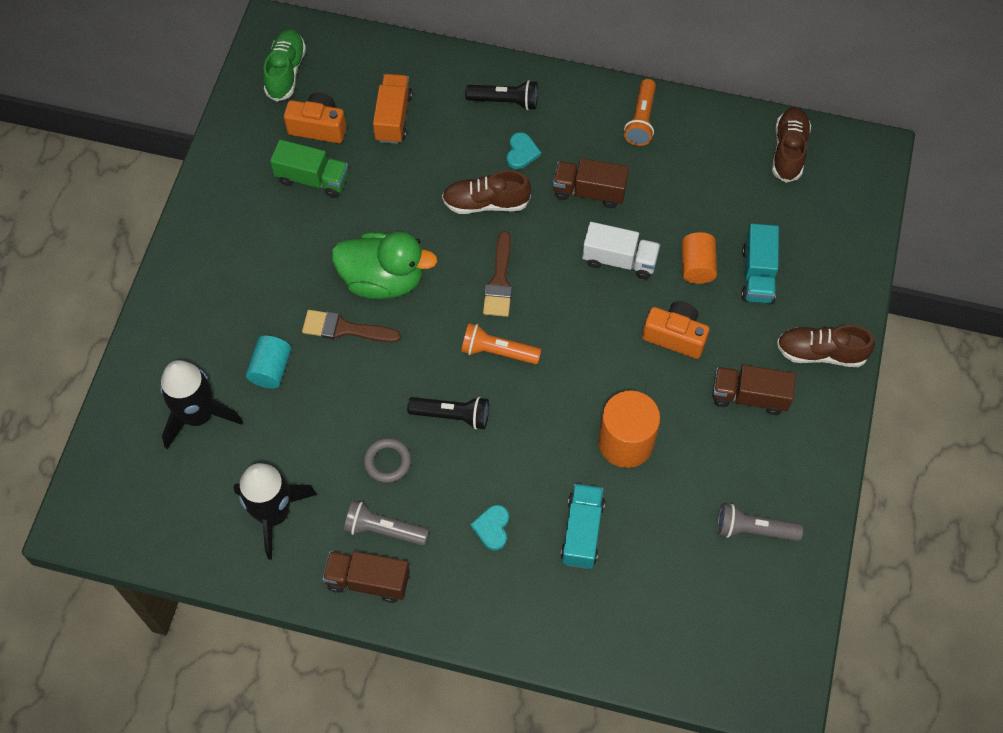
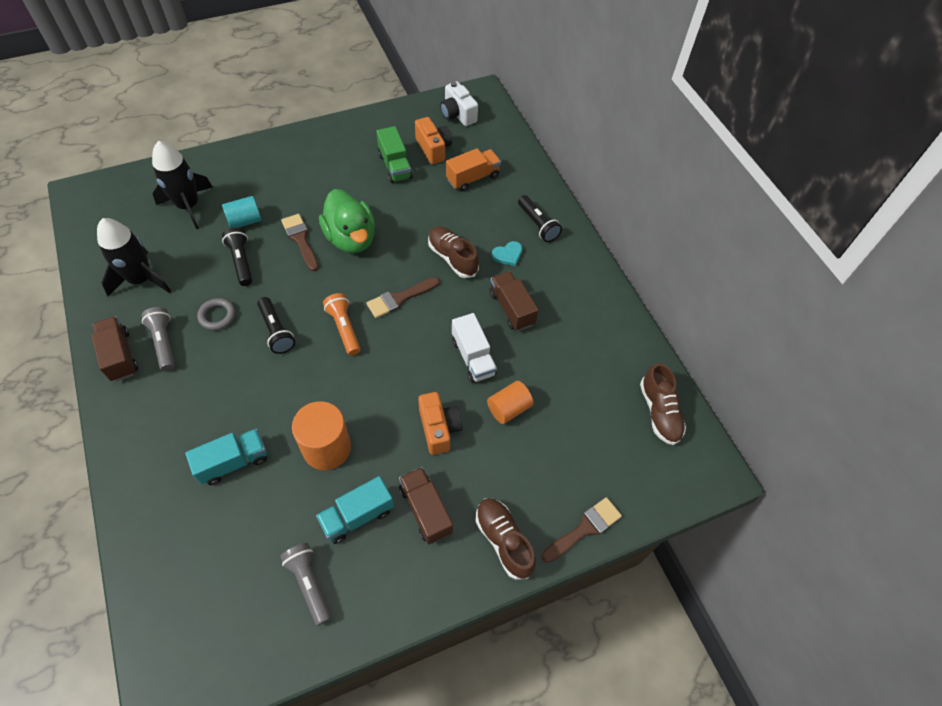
camera: 50 degrees right, 5 degrees down
(286, 72) = (457, 114): green shoe -> white camera
(329, 402) = (241, 262): none -> black flashlight
(492, 528) = (203, 404): turquoise heart -> none
(641, 120) = (596, 305): orange flashlight -> none
(757, 275) = (535, 453): turquoise truck -> turquoise truck (357, 516)
(788, 151) = (659, 412): brown shoe -> brown shoe turned 105 degrees clockwise
(853, 284) = (584, 528): none -> brown brush

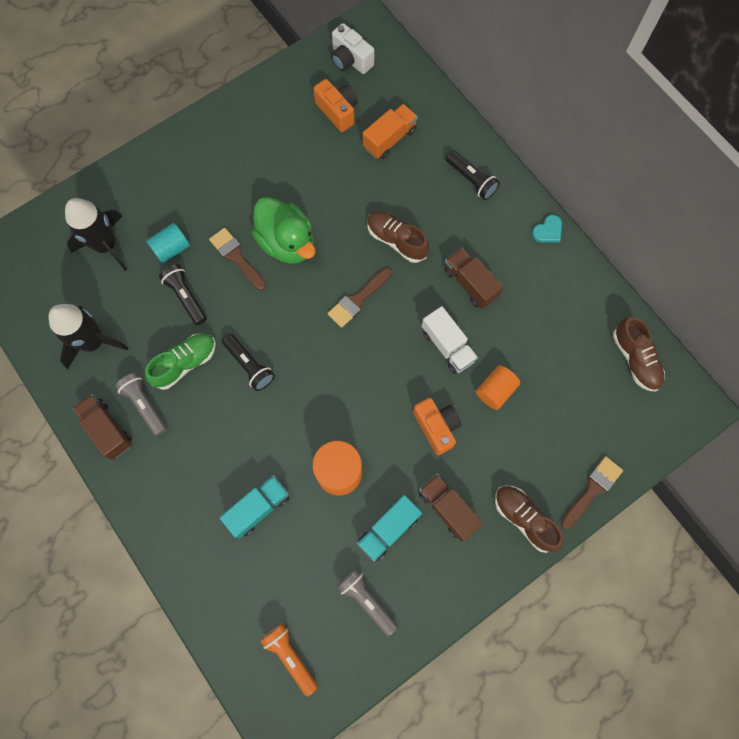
camera: 10 degrees left, 15 degrees up
(217, 316) = (185, 363): grey ring -> green shoe
(344, 328) = (314, 346): orange flashlight -> orange flashlight (290, 656)
(395, 166) = (304, 143): green truck -> none
(508, 255) = (450, 223): turquoise heart -> turquoise heart (548, 231)

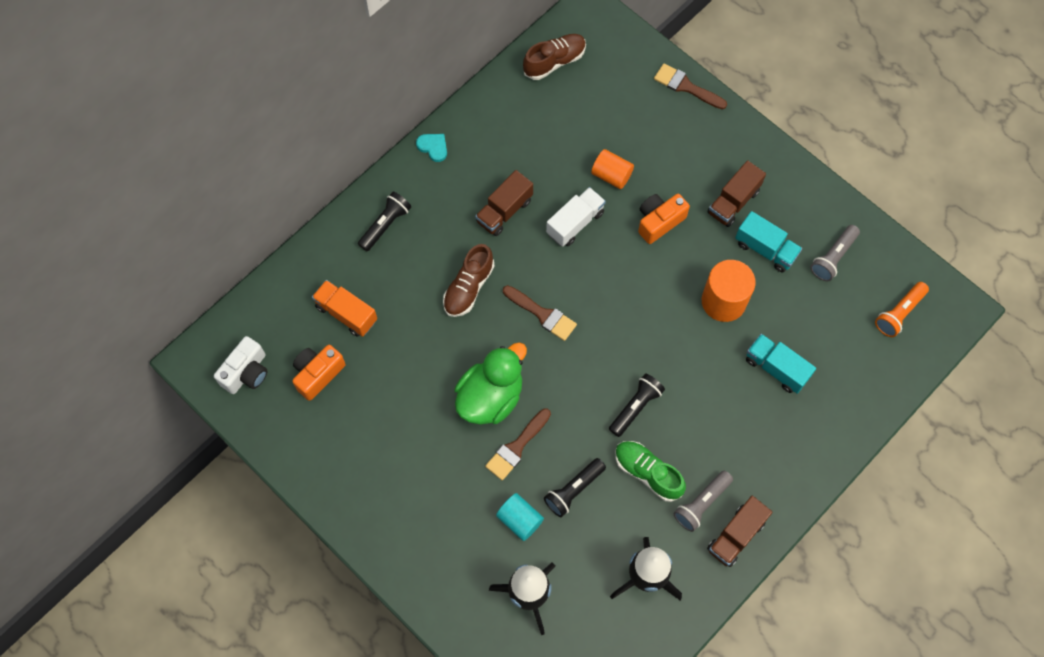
camera: 100 degrees left, 5 degrees down
(524, 519) = (726, 138): brown shoe -> none

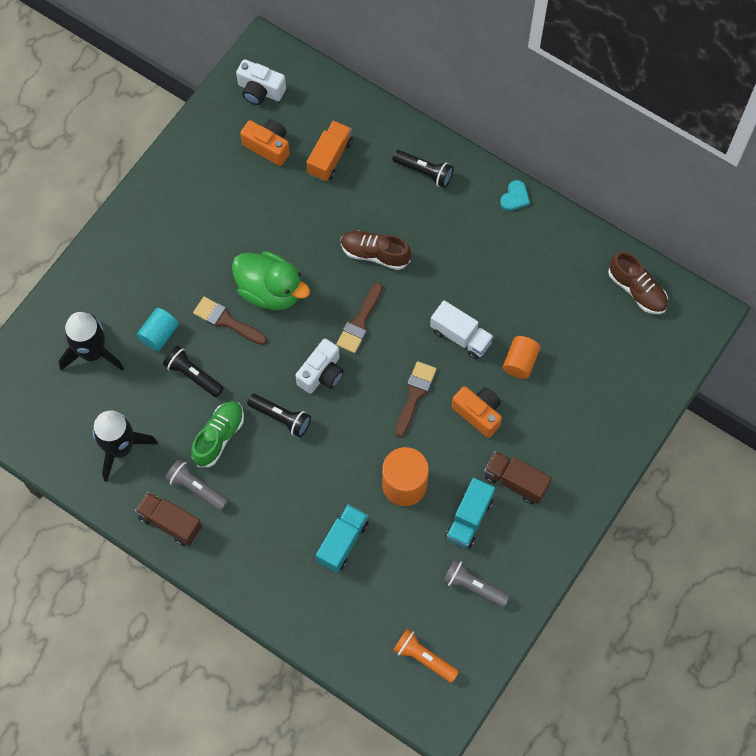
camera: 80 degrees right, 0 degrees up
(504, 211) = (460, 271): brown truck -> none
(593, 360) = (321, 373): none -> white camera
(686, 86) = (639, 419): brown brush -> brown brush (415, 395)

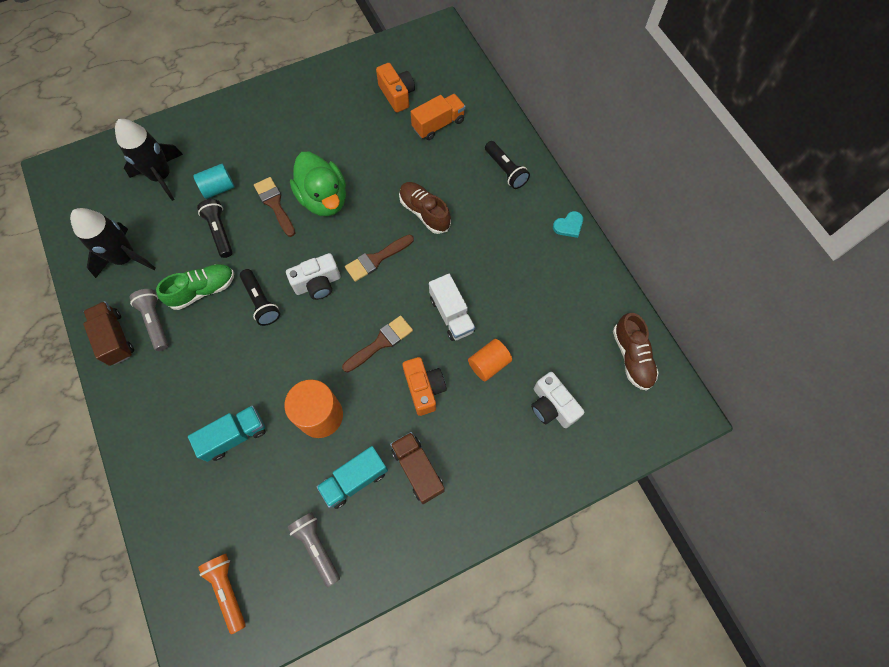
camera: 30 degrees right, 0 degrees up
(260, 91) = (418, 55): white camera -> white camera (551, 406)

